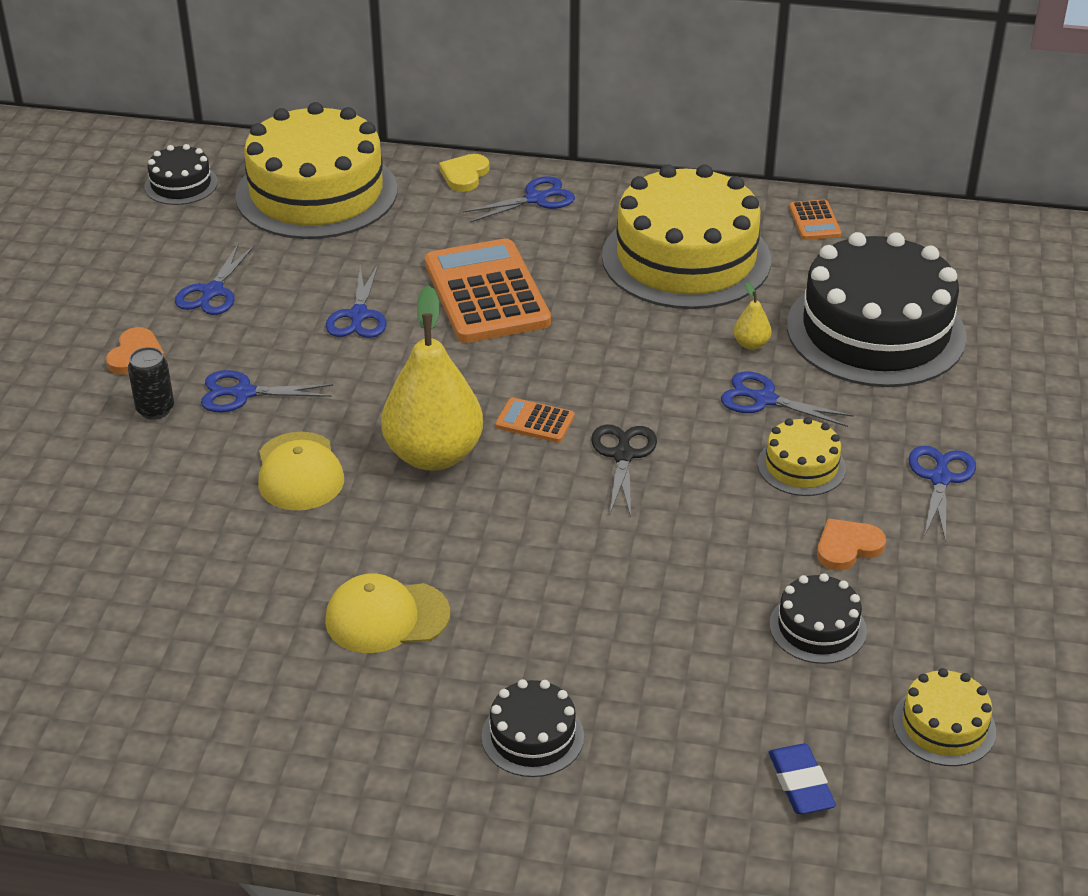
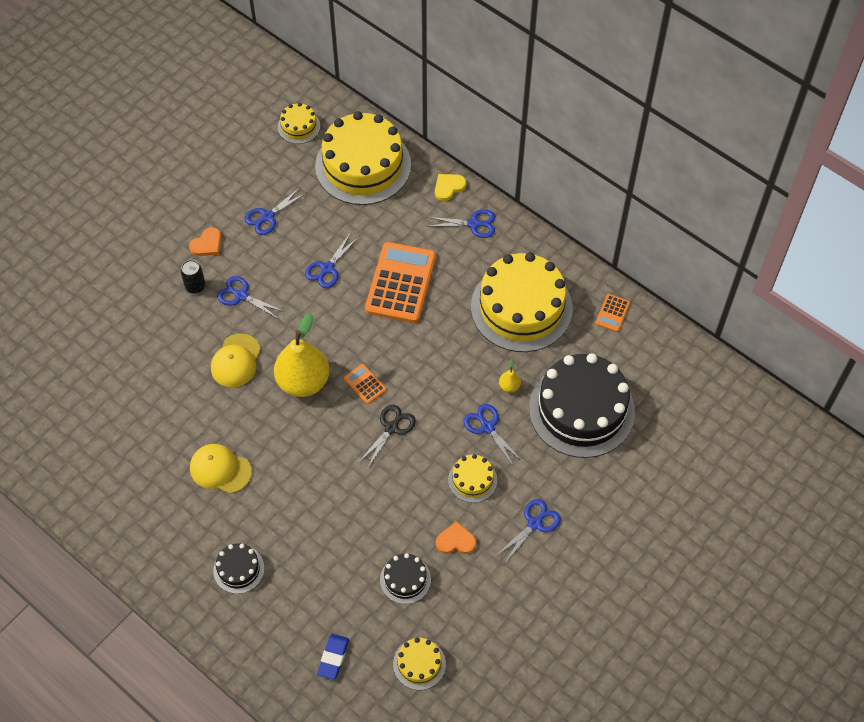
camera: 30 degrees right, 20 degrees up
(181, 184) = (299, 126): black cake -> yellow cake

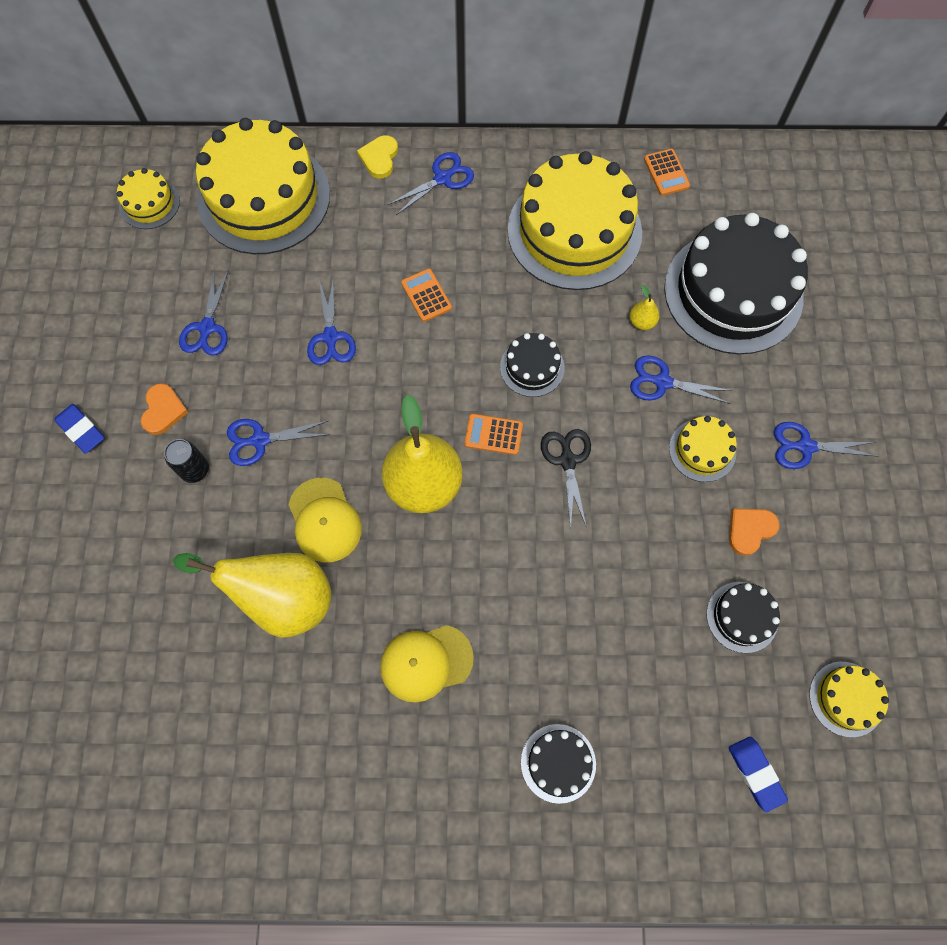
camera: 40 degrees left, 10 degrees up
(158, 225) = (81, 430): none -> blue eraser
(180, 383) = (282, 598): none -> yellow pear
(400, 283) = (426, 295): orange calculator -> orange calculator, size x0.44
(421, 364) = (532, 367): none -> black cake
(534, 523) = (805, 446): blue scissors -> blue scissors turned 90 degrees counterclockwise

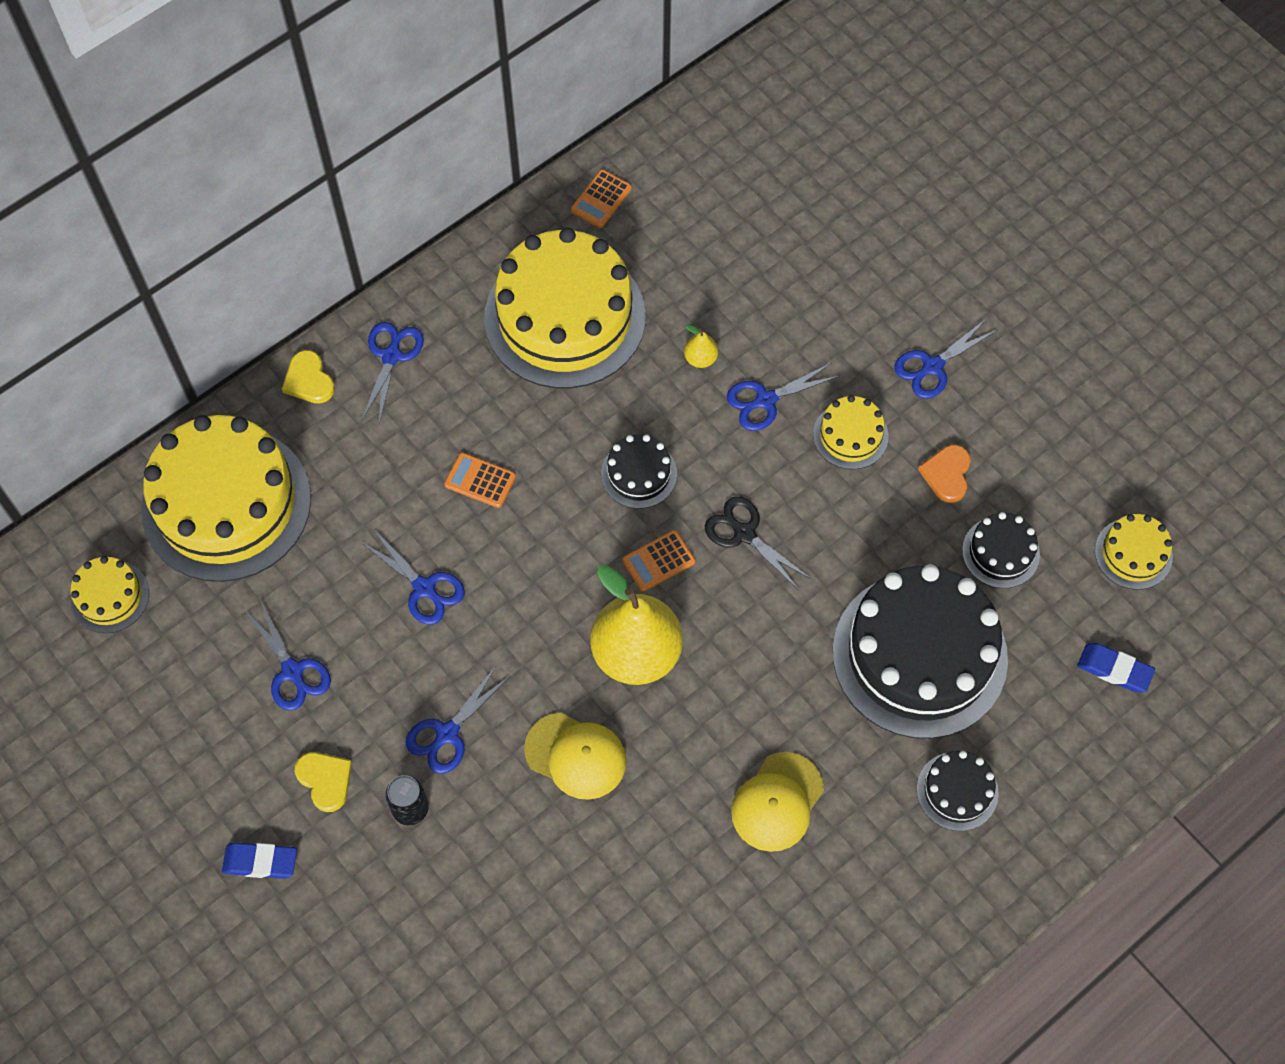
camera: 40 degrees left, 5 degrees down
(163, 410) = (325, 780): orange heart -> yellow heart
(282, 598) = (602, 853): yellow pear -> none
(666, 173) = (601, 199): orange calculator -> orange calculator turned 90 degrees clockwise
(733, 292) = (757, 271): black cake -> black cake (919, 655)

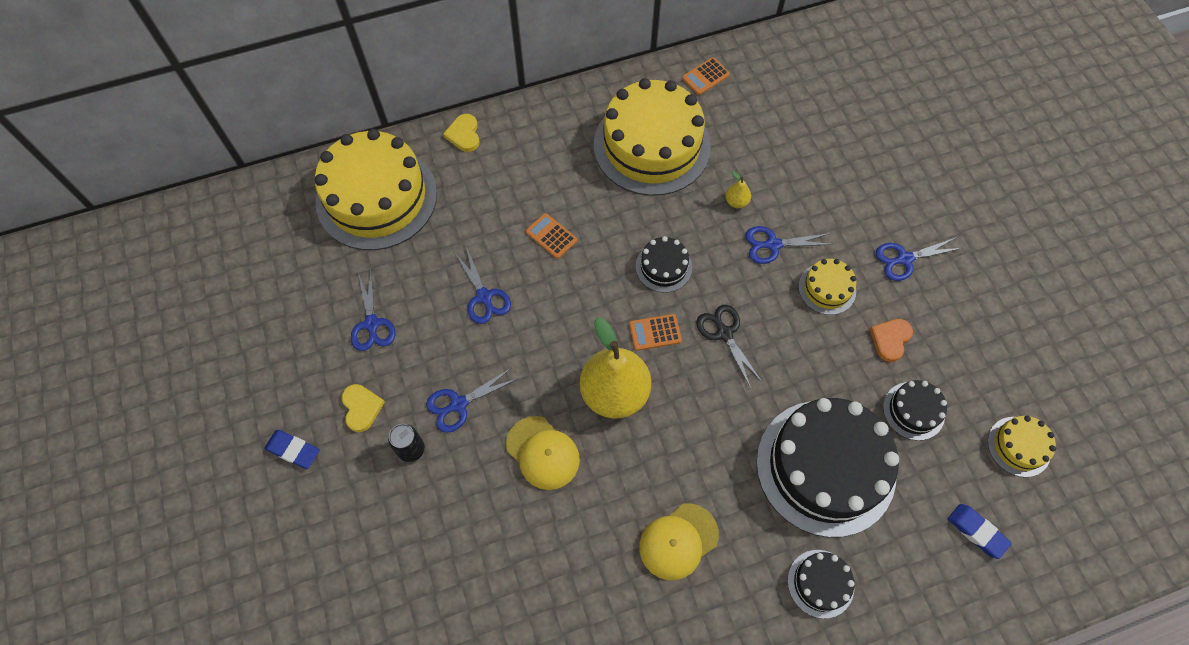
camera: 20 degrees right, 0 degrees up
(110, 596) = (275, 233): yellow cake -> none
(391, 356) = (524, 135): blue scissors -> none

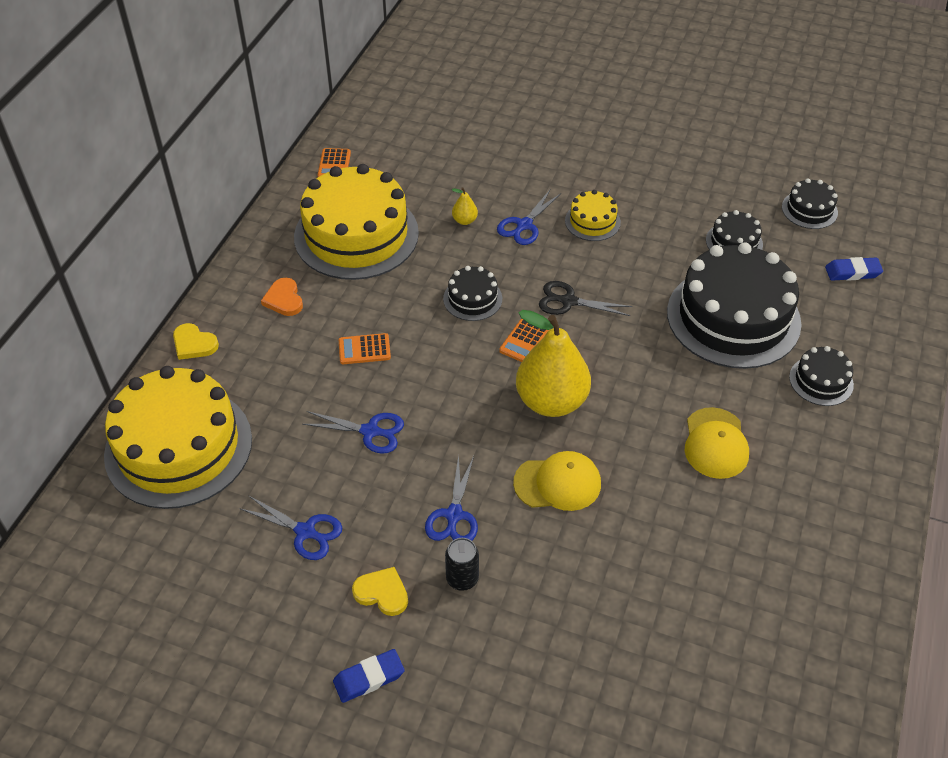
camera: 50 degrees left, 15 degrees down
(890, 339) = (667, 216): orange heart -> orange heart (284, 299)
(905, 259) = (612, 167): blue scissors -> none
(1019, 446) = (809, 210): yellow cake -> black cake

